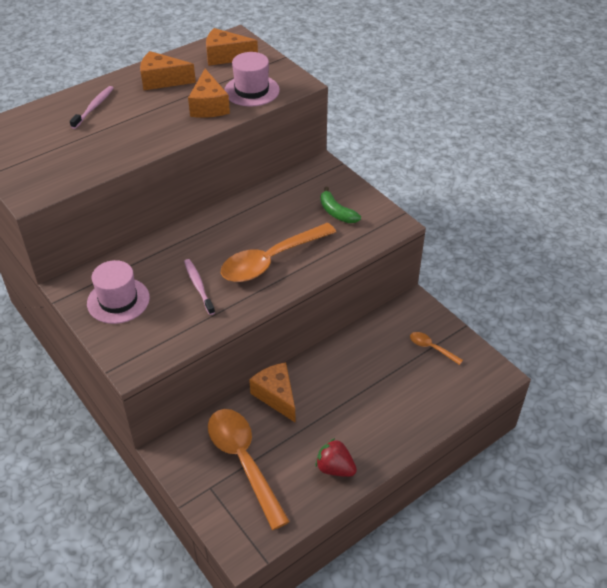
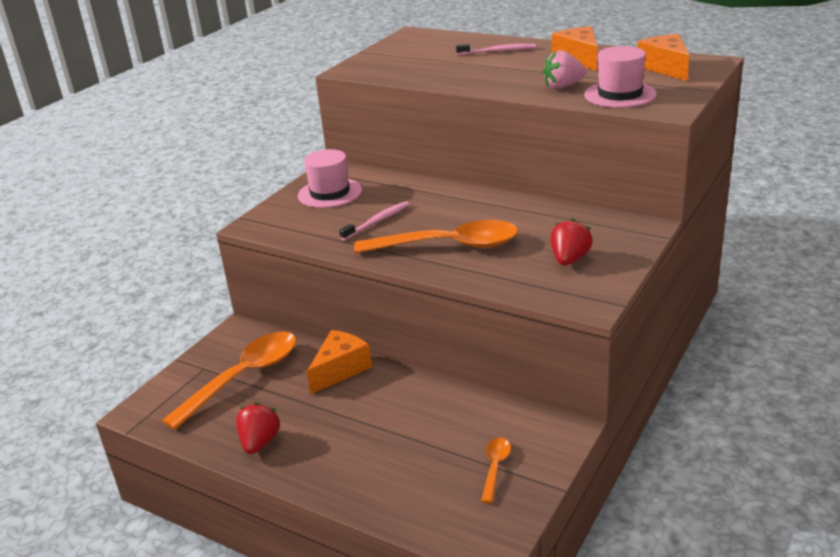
camera: 70 degrees right, 15 degrees down
(208, 106) = (563, 86): orange cheese -> pink strawberry
(271, 260) = (448, 246): orange spoon -> orange spoon turned 150 degrees clockwise
(336, 212) = (569, 259): green banana -> red strawberry

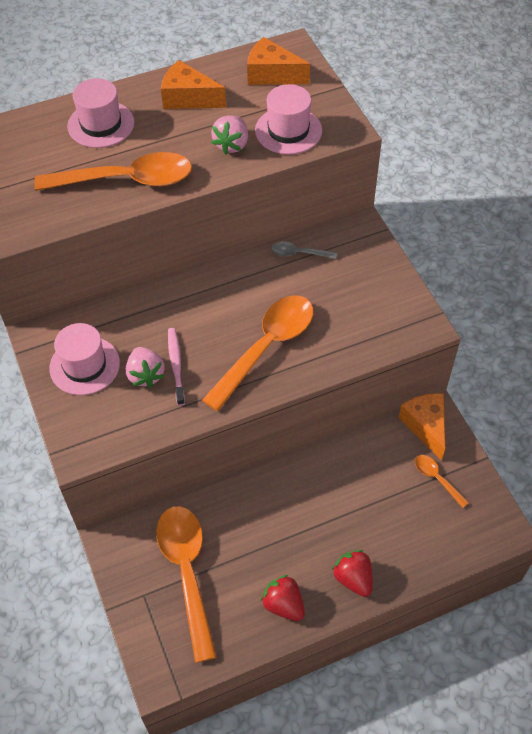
camera: 55 degrees left, 25 degrees up
(340, 369) = (243, 500): orange cheese -> orange cheese (426, 426)
(352, 215) = (145, 375): none -> pink strawberry
(461, 76) = (126, 180): none -> orange spoon
(497, 51) = (101, 124): pink toothbrush -> pink hat
(567, 215) = (299, 253): none -> grey spoon
(569, 259) = (360, 297): red strawberry -> red strawberry (353, 578)

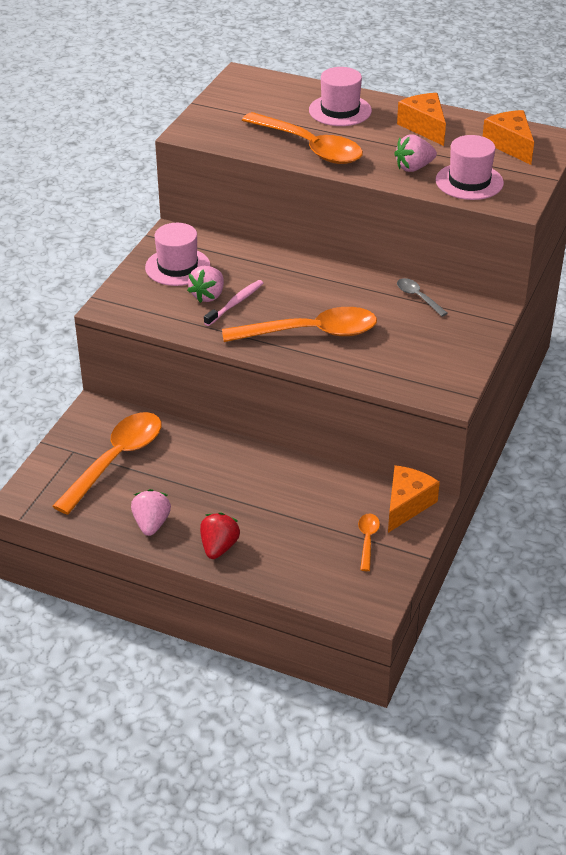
camera: 45 degrees right, 15 degrees down
(283, 604) = (151, 524): red strawberry -> pink strawberry

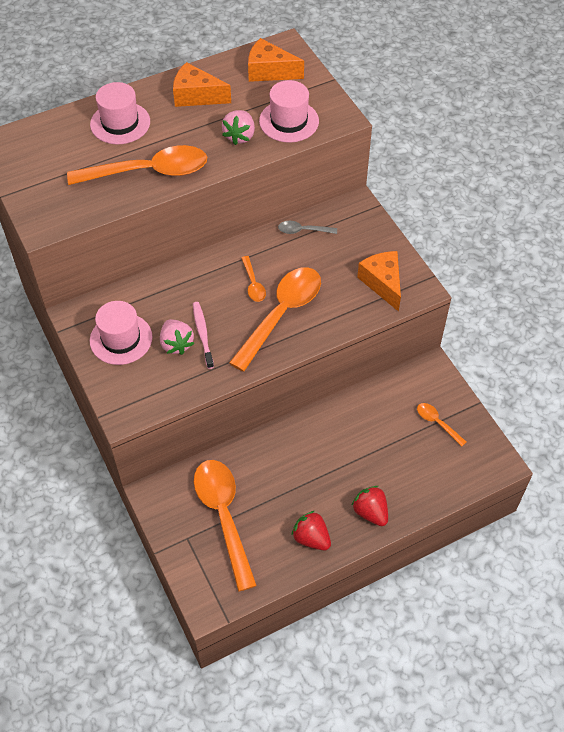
camera: 50 degrees left, 15 degrees up
(151, 524) = (311, 538): pink strawberry -> red strawberry
(322, 301) = (253, 284): none -> orange spoon
(407, 505) = (424, 378): orange cheese -> orange cheese (383, 283)

